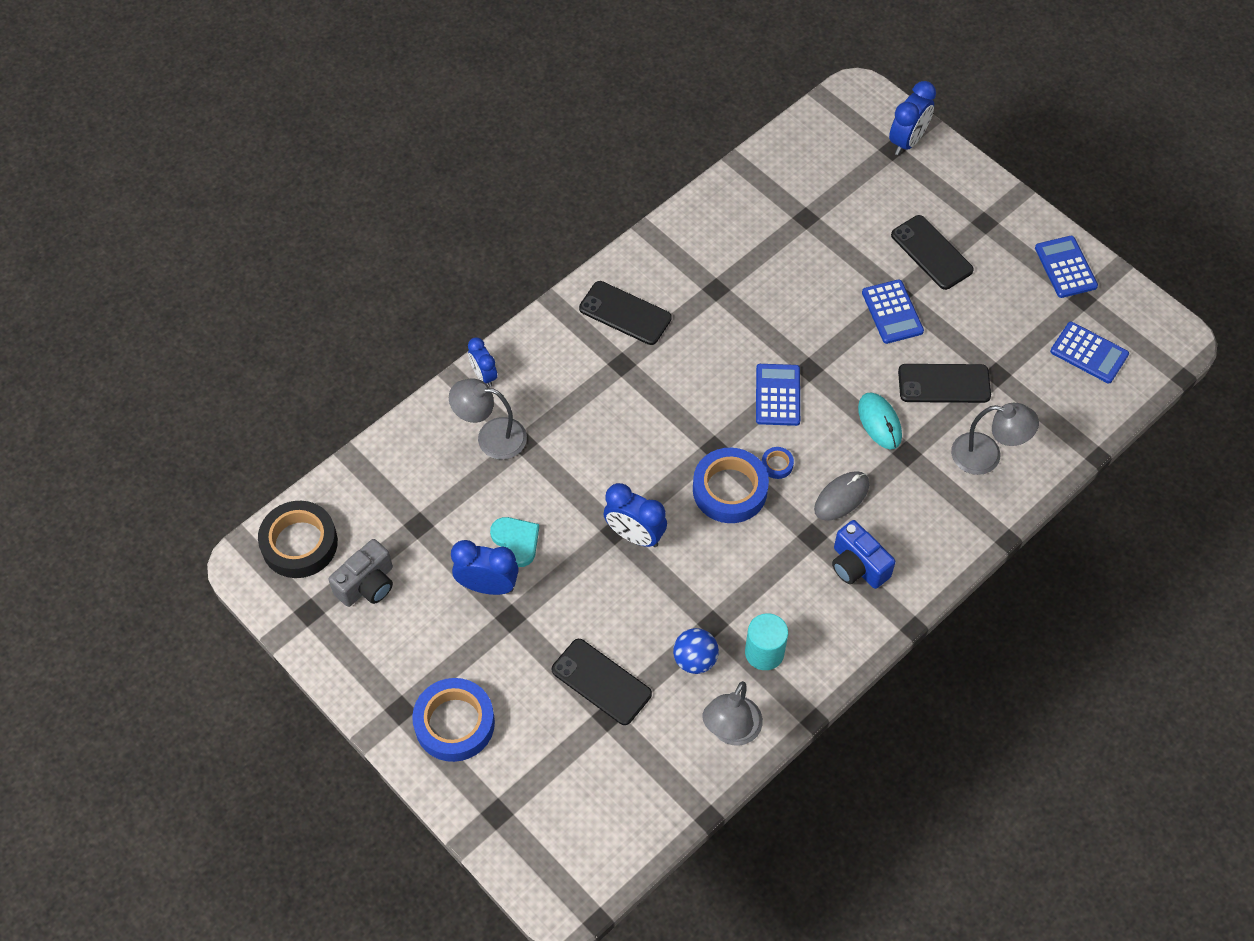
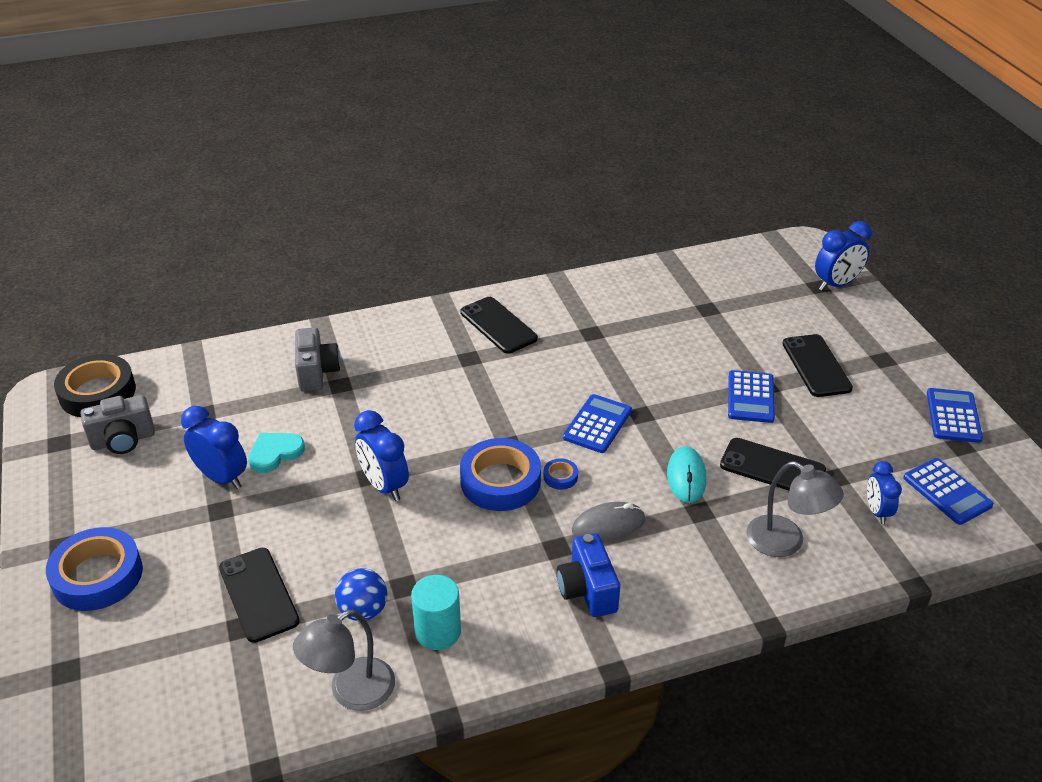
camera: 25 degrees right, 20 degrees down
(484, 375) = (346, 330): blue clock -> blue clock (877, 512)
(491, 437) = (316, 372): grey lamp -> grey camera
(516, 541) = (275, 453): turquoise heart -> turquoise heart turned 120 degrees counterclockwise

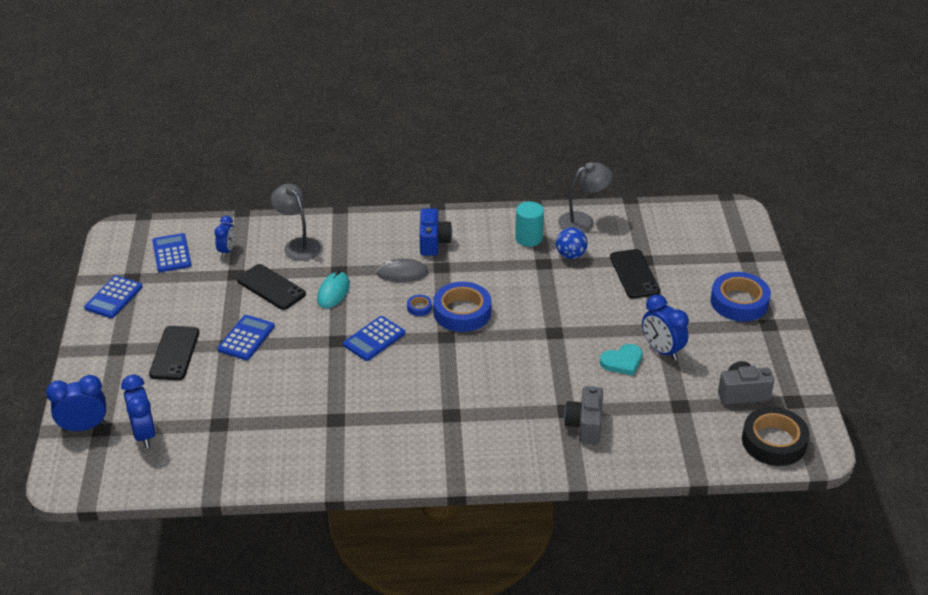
camera: 165 degrees left, 0 degrees up
(384, 486) = (544, 324): blue clock -> blue clock (144, 434)
(498, 325) = (414, 443): black phone -> none

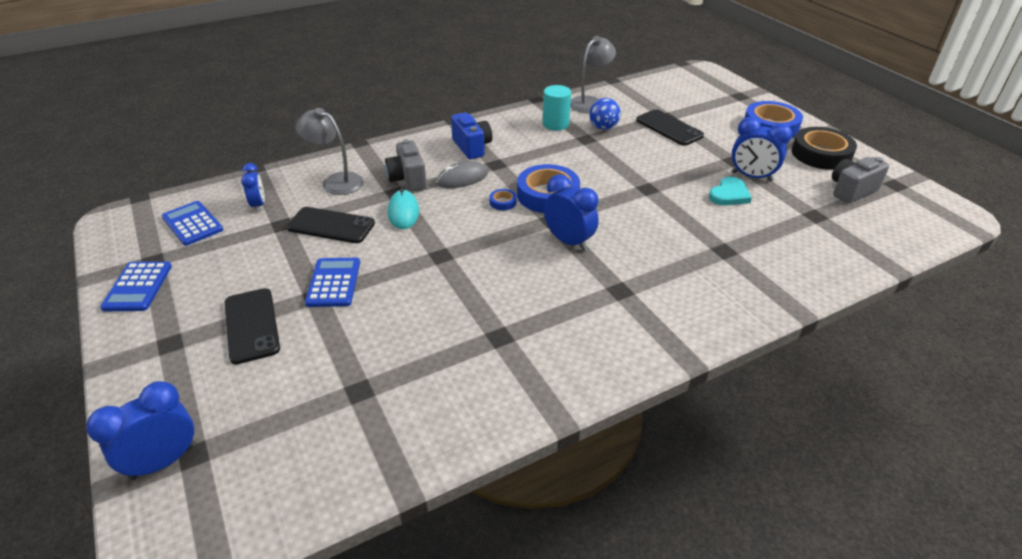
camera: 25 degrees left, 0 degrees up
(144, 434) = (261, 440): blue clock -> blue clock (568, 241)
(374, 339) = (479, 242): blue calculator -> none
(585, 425) = (755, 259): grey camera -> grey camera (408, 179)
(774, 442) = (920, 220): black tape -> black tape (821, 154)

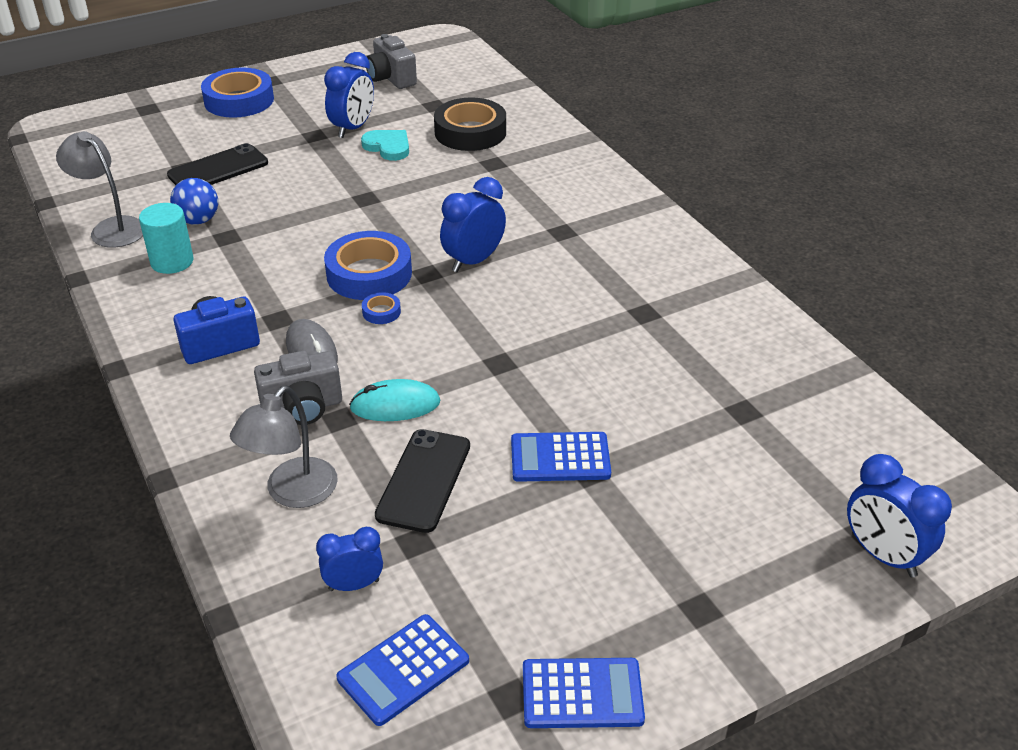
camera: 90 degrees left, 0 degrees up
(252, 325) = (653, 526): black phone -> none
(821, 154) = (313, 81): black tape -> black tape (470, 132)

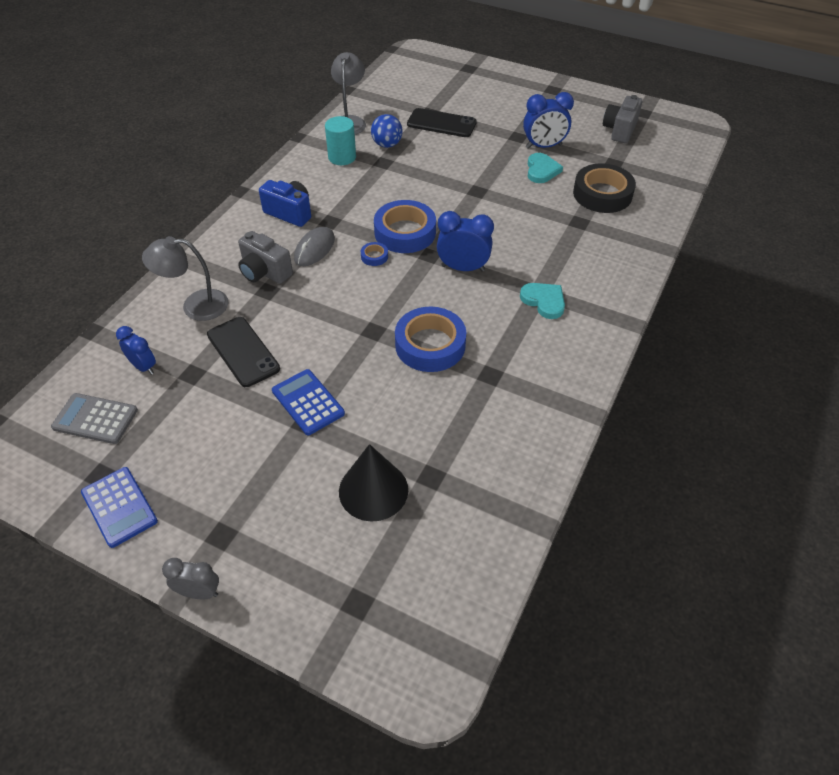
camera: 55 degrees right, 10 degrees up
(239, 100) = (517, 91): blue tape -> blue tape (430, 345)
(395, 405) = (296, 306): turquoise mouse -> none
(403, 669) = (95, 419): blue calculator -> grey calculator
(424, 480) = (243, 352): black phone -> black phone turned 75 degrees clockwise
(578, 235) = (544, 301): none -> turquoise heart
(729, 459) = (373, 490): none -> black cone
(769, 659) = (199, 592): none -> grey clock
(883, 555) = (340, 623): blue clock -> none

